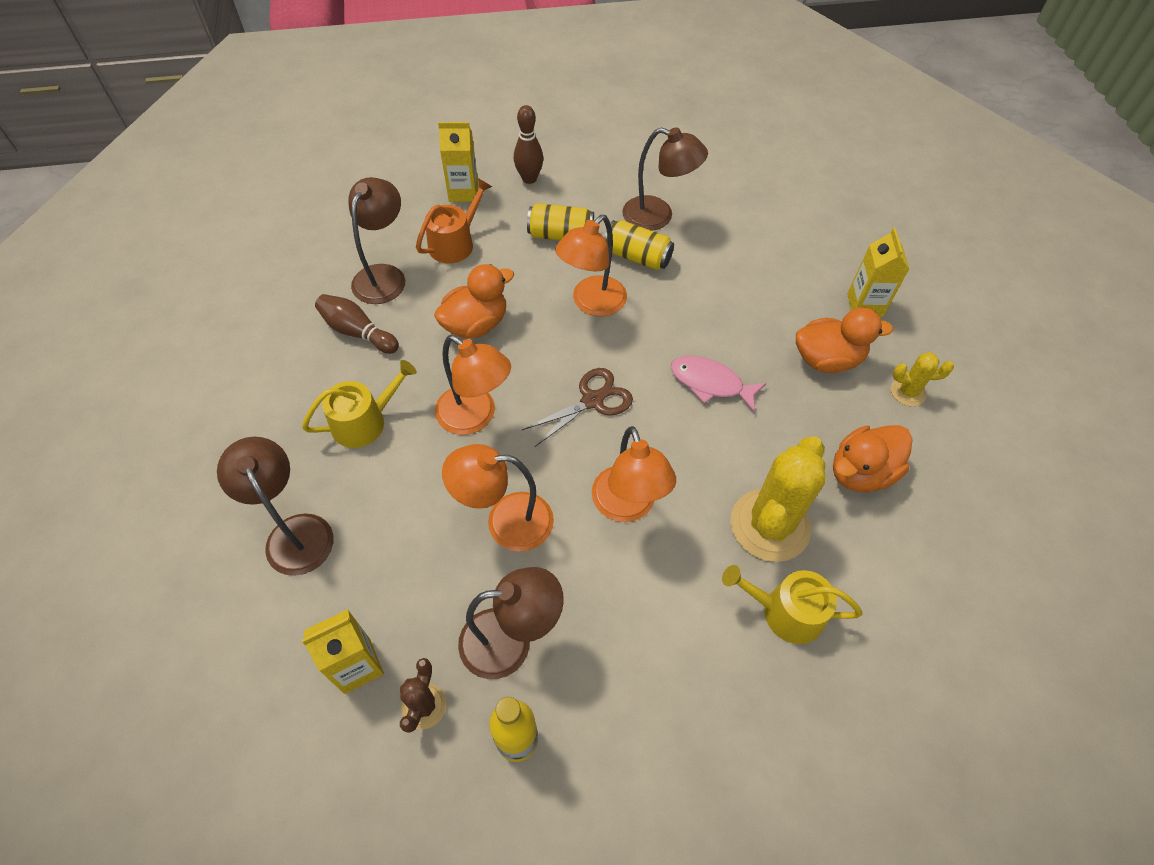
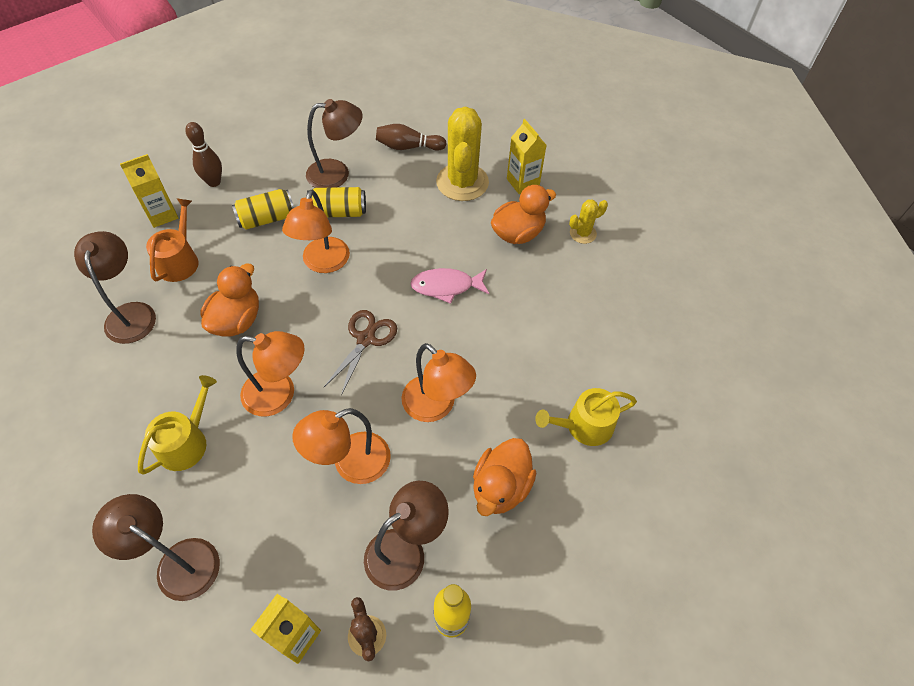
camera: 30 degrees left, 0 degrees up
(358, 332) = (135, 371): brown bowling pin -> brown bowling pin (408, 147)
(770, 525) = (542, 370): yellow cactus -> yellow cactus (462, 182)
(861, 472) = (582, 304): orange duck -> orange duck (500, 487)

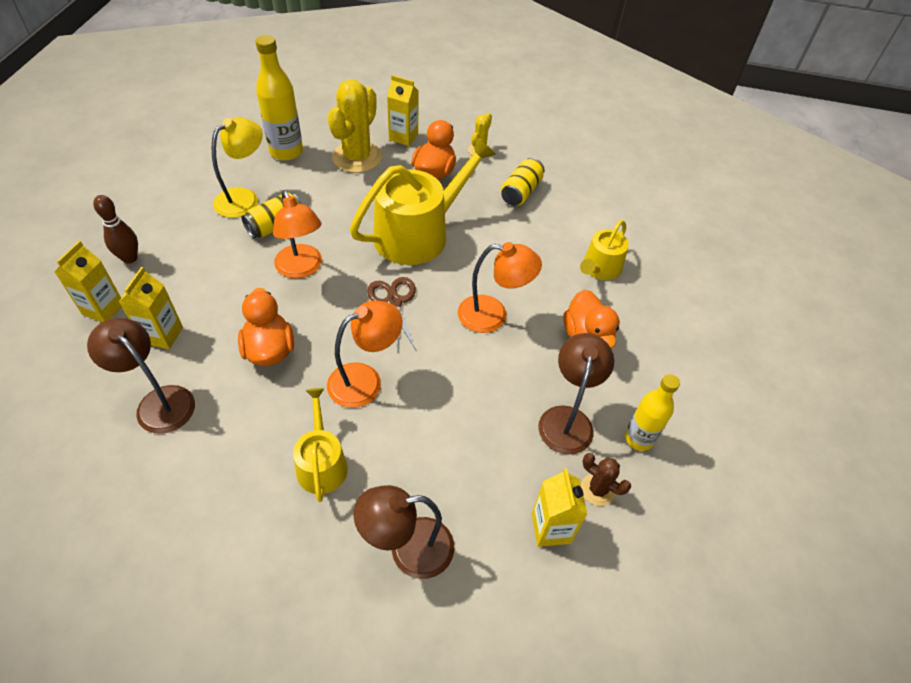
camera: 40 degrees left, 5 degrees down
(179, 260) = (163, 335): orange watering can -> yellow carton
(267, 219) = (215, 261): yellow can -> yellow can (521, 192)
(337, 173) = (244, 198): brown lamp -> yellow lamp
(350, 463) = (471, 391): orange lamp -> none
(408, 147) = (286, 152): brown bowling pin -> yellow bottle
(446, 286) = (418, 233): pink fish -> yellow watering can
(462, 182) = (357, 157): yellow cactus -> yellow cactus turned 60 degrees clockwise

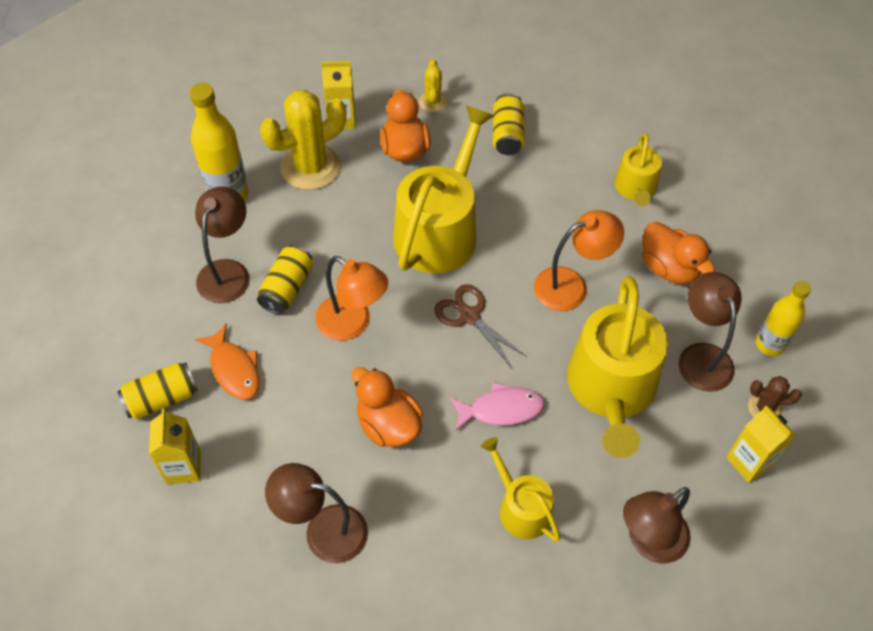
camera: 25 degrees left, 5 degrees up
(130, 258) = (162, 398): brown bowling pin -> yellow can
(163, 335) = (269, 463): yellow carton -> none
(194, 261) = (234, 369): none -> orange fish
(244, 198) = (227, 271): yellow lamp -> brown lamp
(357, 157) = (310, 167): yellow cactus -> yellow cactus turned 60 degrees clockwise
(365, 380) = (501, 409): orange lamp -> pink fish
(468, 408) = (611, 389): none -> yellow watering can

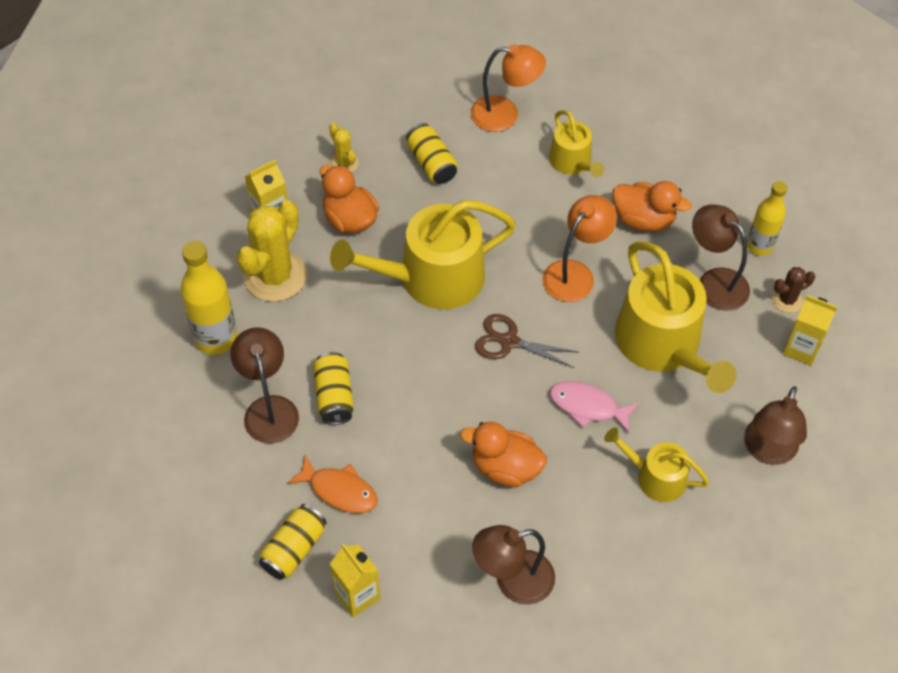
camera: 30 degrees left, 0 degrees up
(352, 324) = (414, 398): orange lamp -> orange lamp (505, 114)
(439, 229) = (431, 278): yellow watering can -> yellow watering can turned 105 degrees counterclockwise
(501, 409) = (587, 406): pink fish -> pink fish turned 120 degrees counterclockwise

